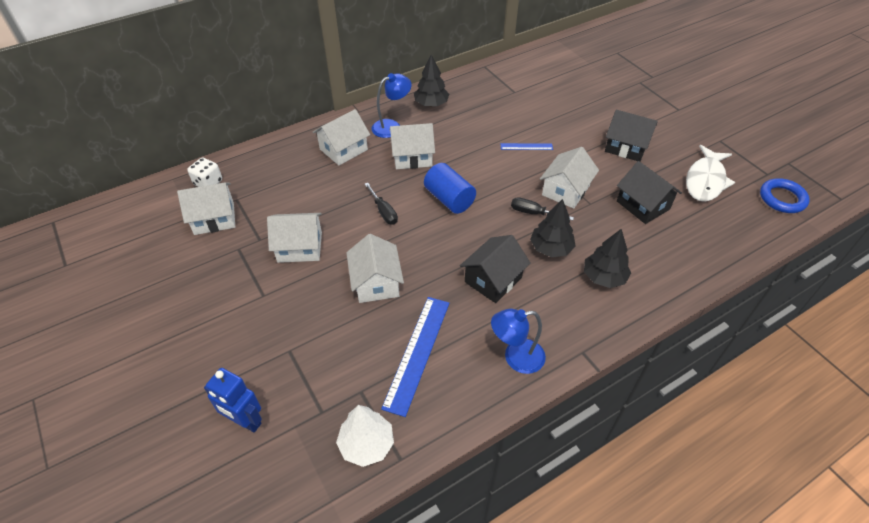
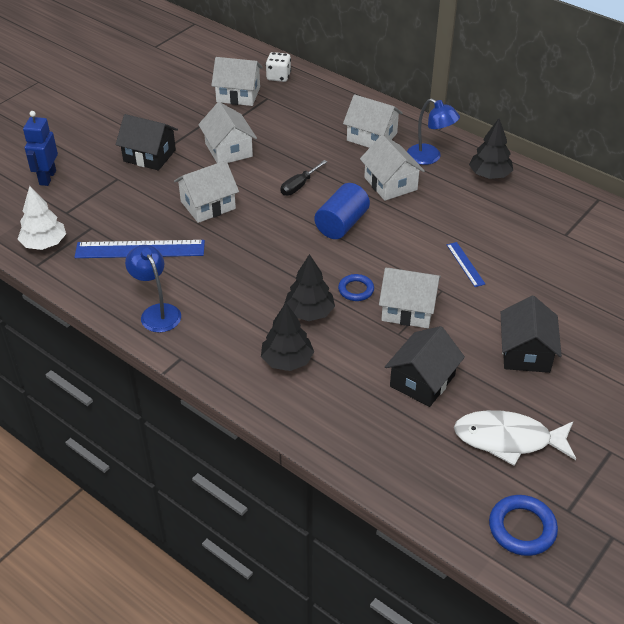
camera: 70 degrees right, 5 degrees down
(214, 218) = (238, 94): white house -> white house turned 45 degrees counterclockwise
(493, 279) = (245, 278): black house -> black house (149, 155)
(533, 213) = (356, 290): black screwdriver -> blue ring

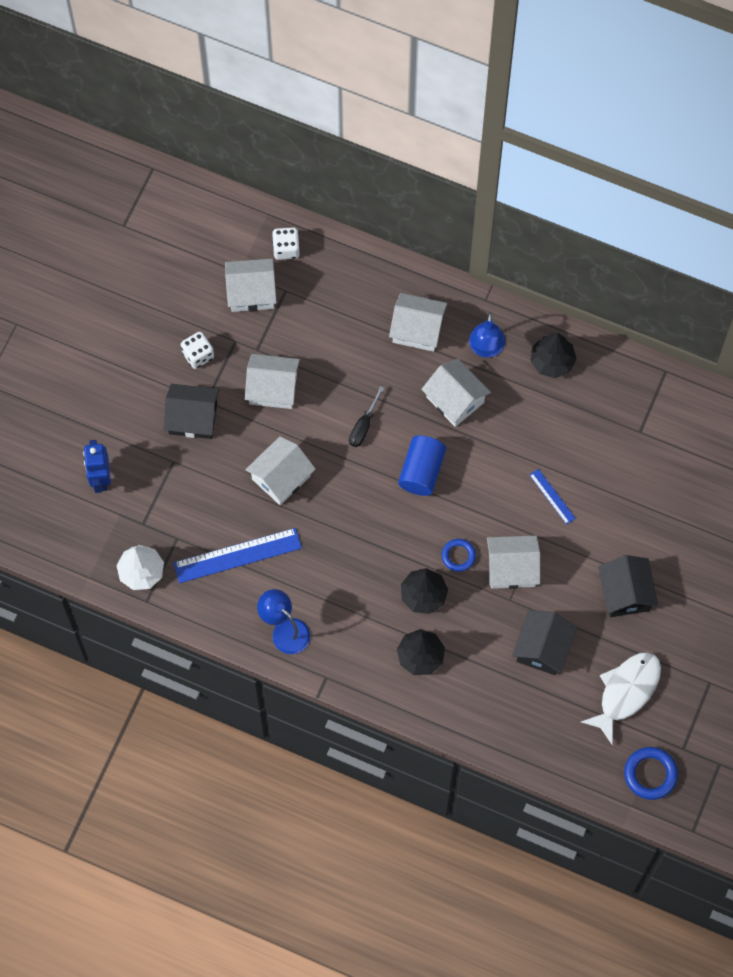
camera: 15 degrees left, 25 degrees up
(174, 121) = (198, 355): none -> white dice
(228, 150) = (273, 388): white house -> white house turned 45 degrees counterclockwise
(430, 157) = (486, 348): blue lamp -> blue lamp turned 75 degrees clockwise
(508, 439) = (626, 692): white fish -> white fish turned 135 degrees clockwise

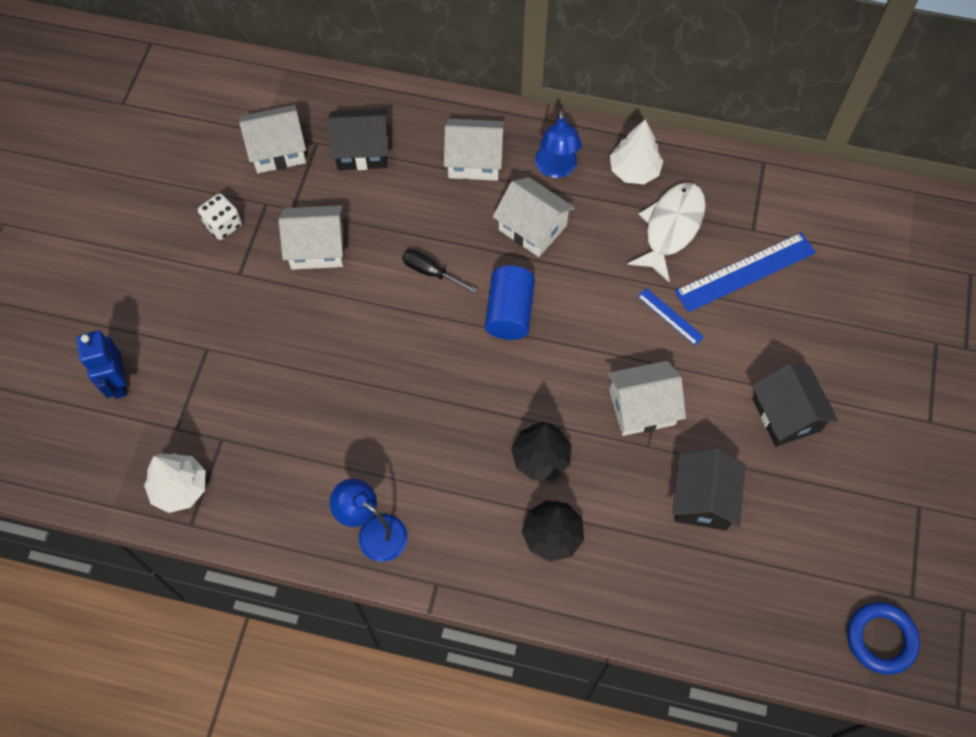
camera: 10 degrees left, 5 degrees down
(193, 418) = (225, 295): black house -> black house (362, 150)
(237, 555) = (300, 448): blue ruler -> blue ruler (745, 272)
(281, 477) = (341, 346): white house -> none
(286, 249) = (311, 100): white dice -> none
(363, 426) = (431, 272): black screwdriver -> black screwdriver turned 105 degrees clockwise
(458, 556) = (574, 403): blue ring -> none
(552, 361) = (634, 171): black tree -> white tree
(626, 692) = (820, 536): white fish -> white fish (671, 228)

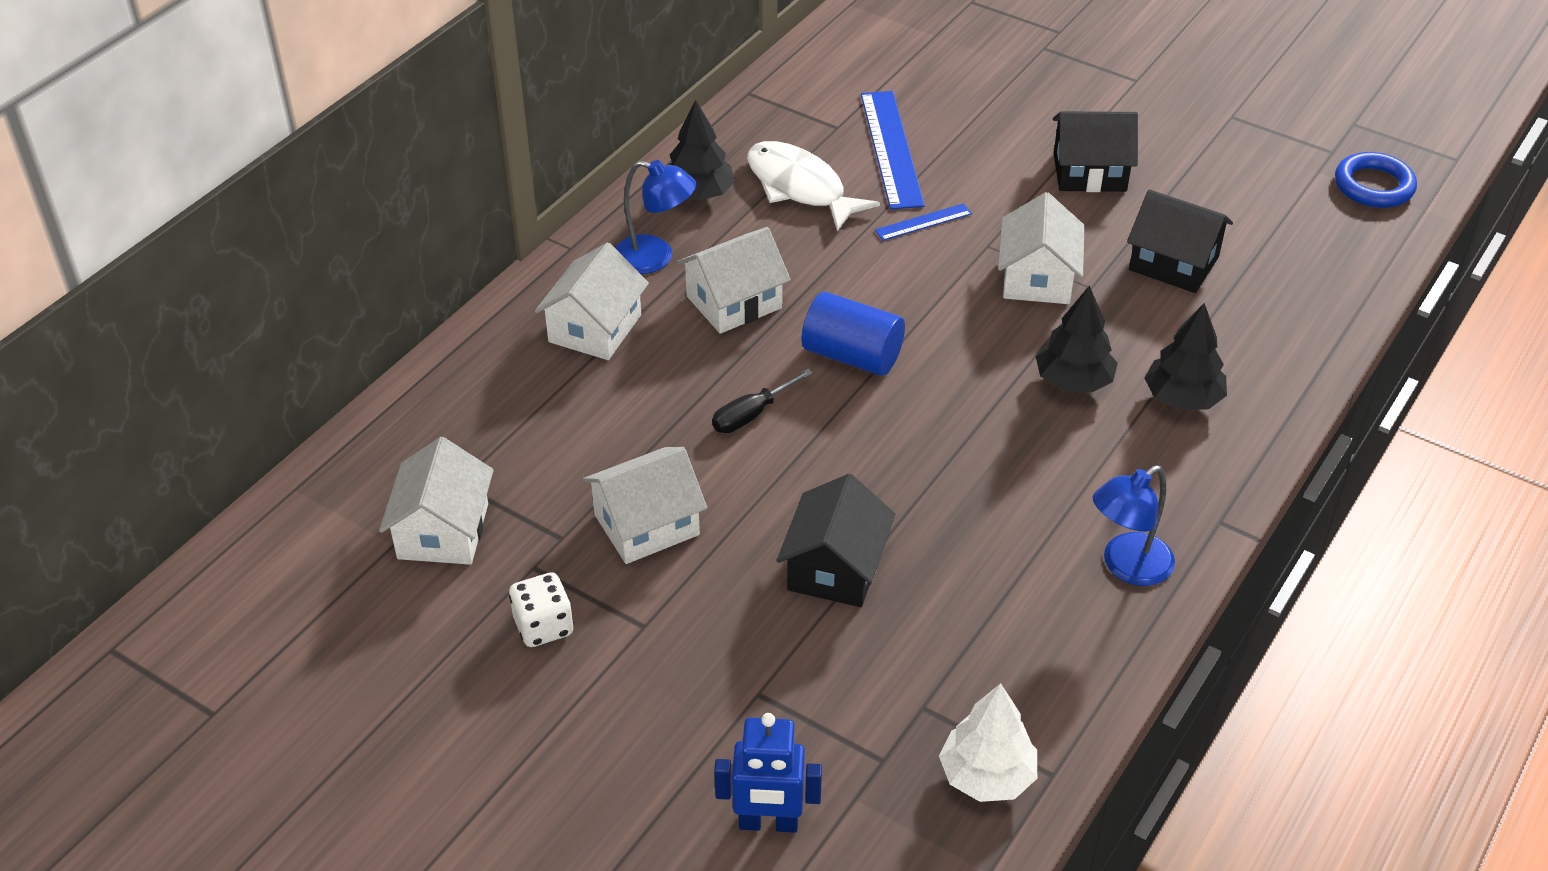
camera: 70 degrees left, 20 degrees down
(317, 248) = (646, 525): white house -> white house turned 45 degrees clockwise
(362, 150) = (505, 437): black house -> black house (835, 568)
(634, 171) = (699, 194): white tree -> black tree

